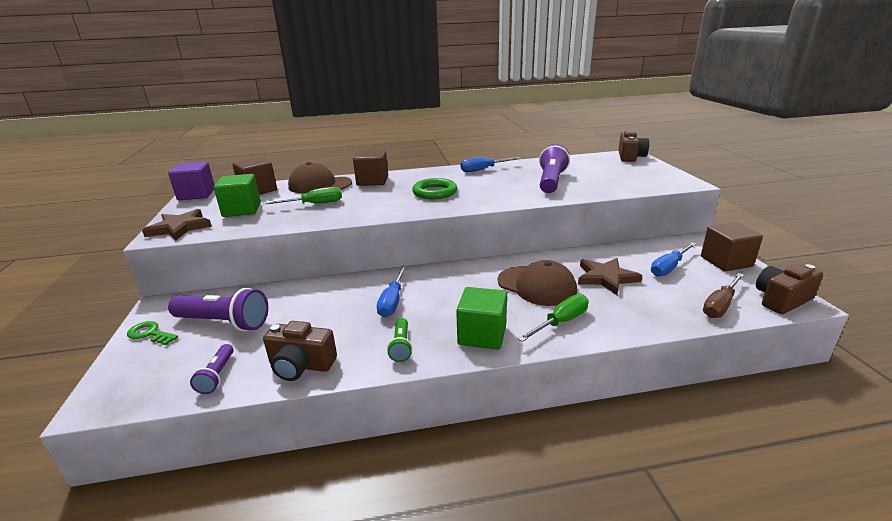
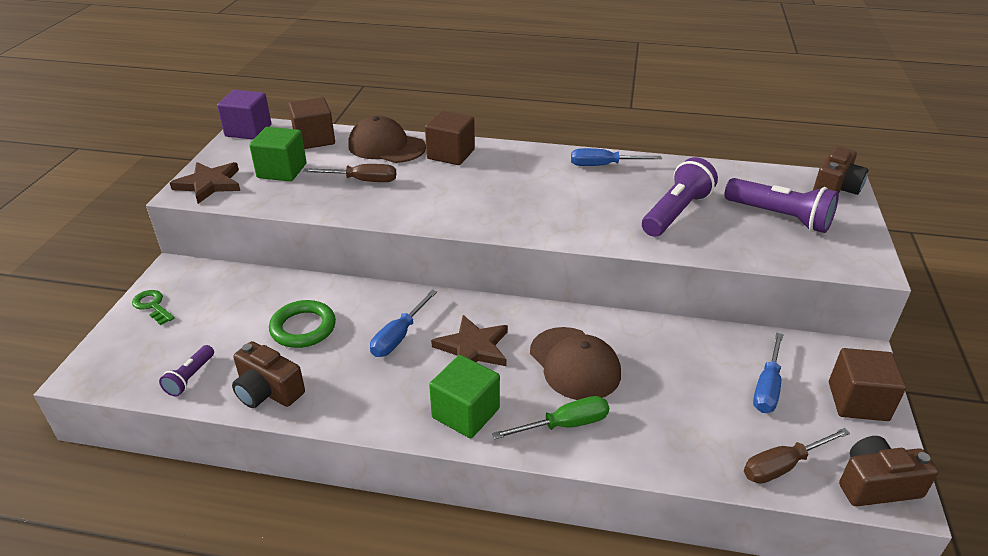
camera: 20 degrees right, 10 degrees up
(224, 322) = (222, 313): purple flashlight -> purple flashlight (780, 217)
(314, 204) = (362, 181): green screwdriver -> brown screwdriver
(401, 346) = (374, 400): green flashlight -> none
(435, 192) = (511, 195): green ring -> green ring (303, 328)
(606, 278) = (670, 378): brown star -> brown star (473, 348)
(669, 268) = (767, 387): blue screwdriver -> blue screwdriver turned 45 degrees counterclockwise

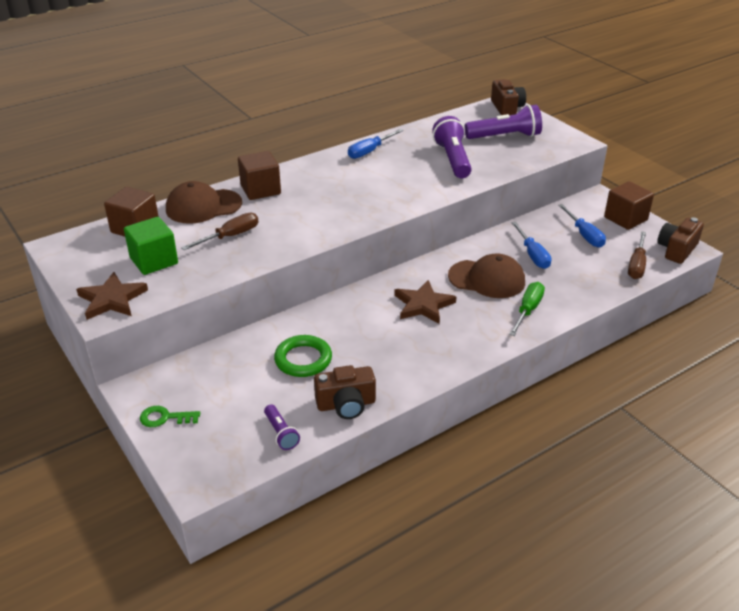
camera: 45 degrees left, 0 degrees up
(248, 130) = (62, 249): purple cube -> none
(399, 336) = (371, 326): blue screwdriver -> blue screwdriver (532, 255)
(465, 413) = (473, 338): green cube -> none

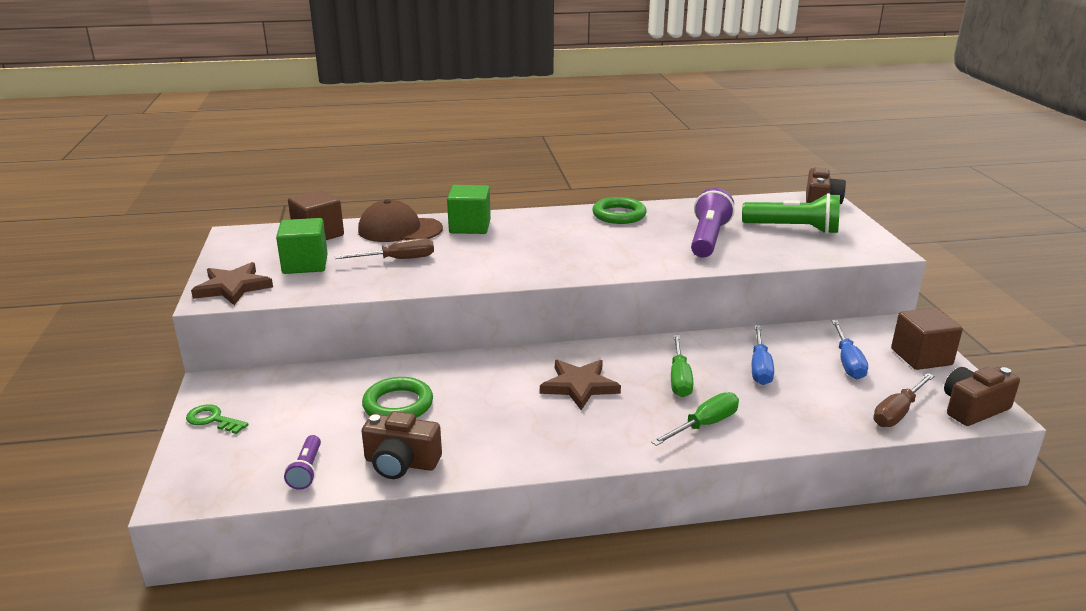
camera: 25 degrees right, 10 degrees down
(260, 190) = (470, 226): brown cube -> green cube
(370, 151) = (619, 215): blue screwdriver -> green ring
(487, 279) = (679, 379): brown cap -> green screwdriver
(505, 136) = (793, 229): purple flashlight -> green flashlight

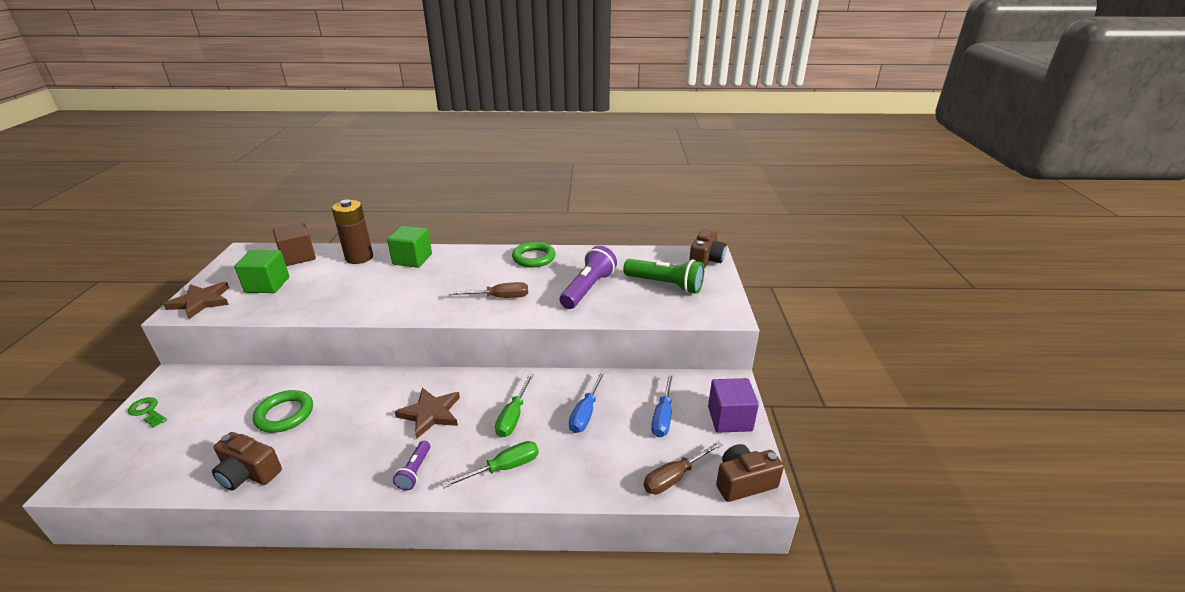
camera: 10 degrees right, 5 degrees up
(306, 470) = (177, 471): purple flashlight -> purple flashlight (415, 471)
(398, 259) = (336, 287): brown screwdriver -> brown screwdriver (499, 297)
(399, 229) = (359, 257): brown cap -> brown battery
(921, 357) = (729, 419): brown cube -> purple cube

